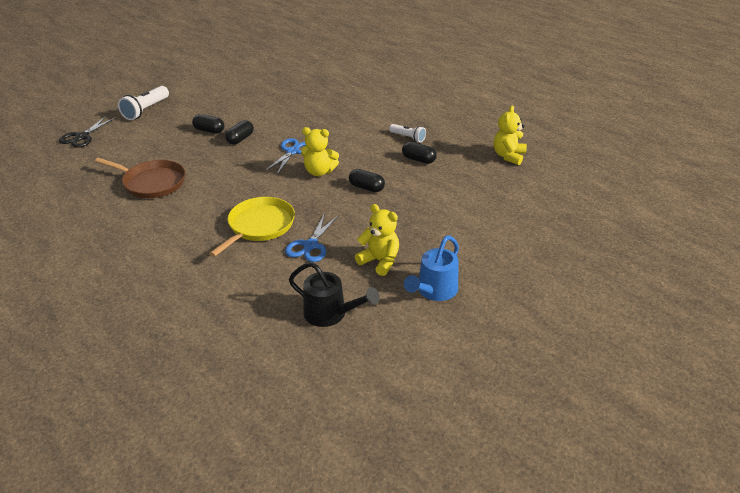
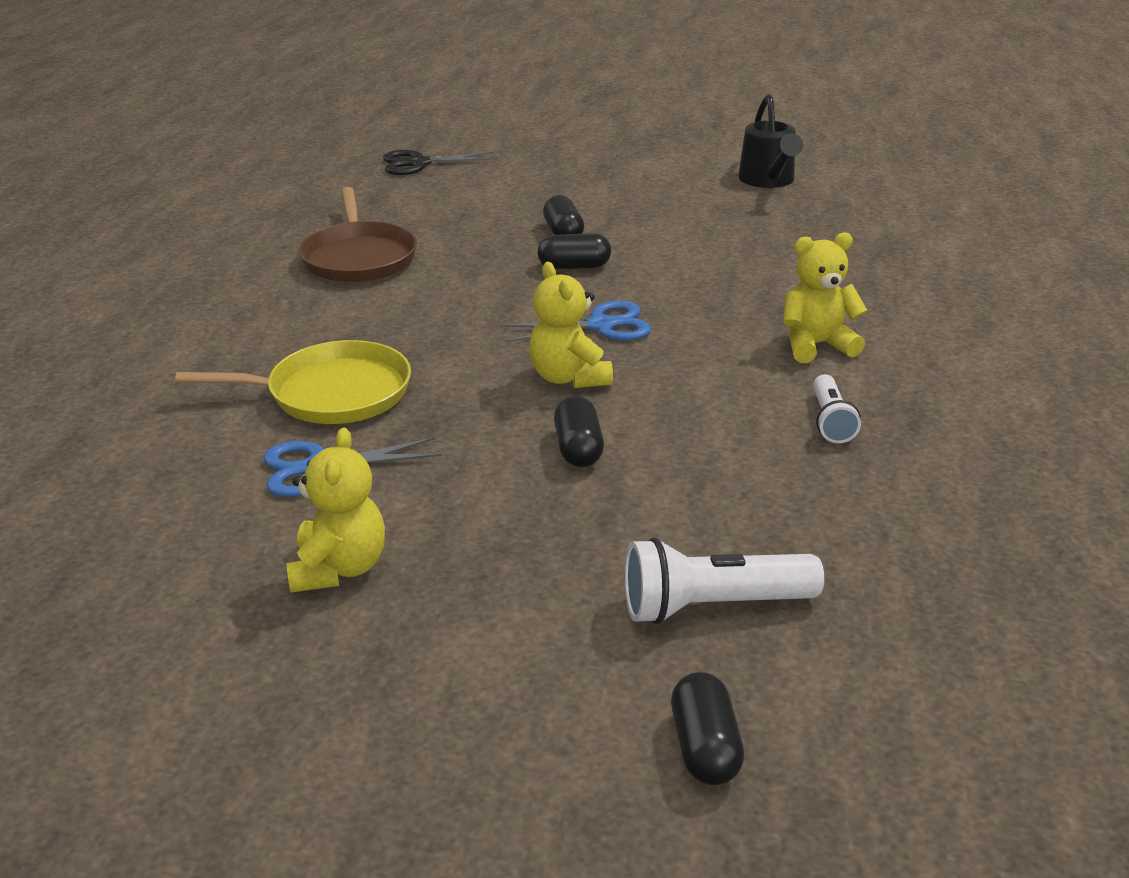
camera: 55 degrees right, 5 degrees down
(146, 110) = (551, 168): white flashlight -> white flashlight (712, 606)
(331, 314) = (122, 579): black watering can -> black watering can (768, 181)
(418, 159) = (765, 468): black capsule -> black capsule (705, 747)
(434, 291) = (291, 686): blue watering can -> none
(508, 156) = (964, 589): yellow teddy bear -> yellow teddy bear (816, 345)

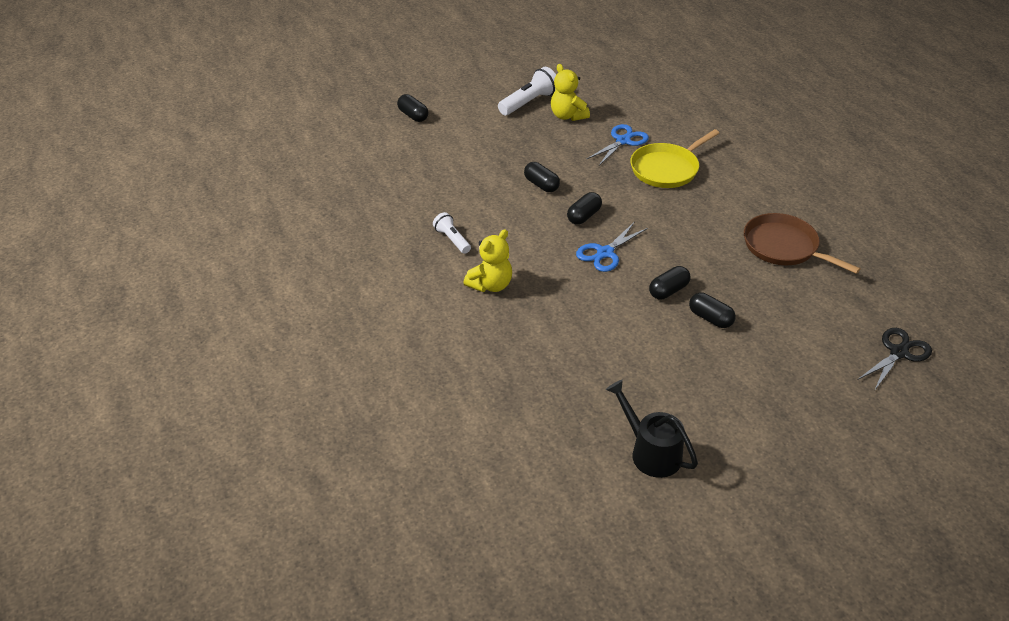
camera: 145 degrees right, 10 degrees up
(569, 378) = (584, 216): yellow teddy bear -> black capsule
(712, 606) = (440, 150): white flashlight -> white flashlight (529, 102)

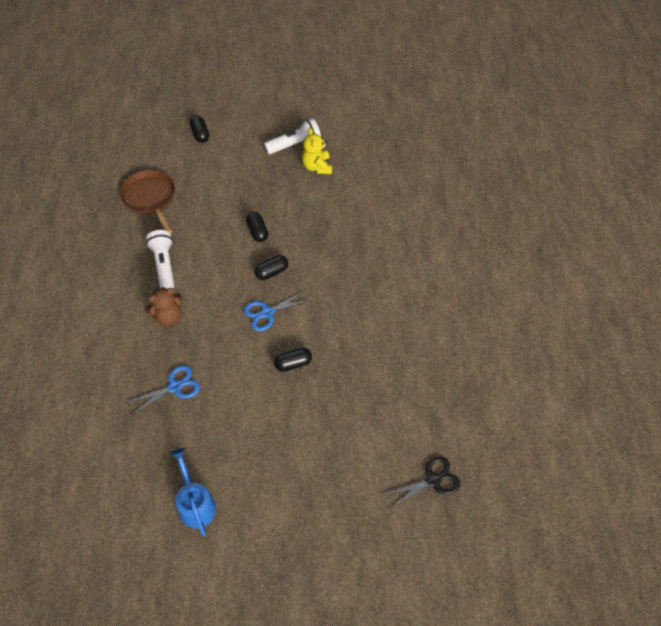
camera: 20 degrees right, 15 degrees up
(452, 240) = (164, 265): white flashlight -> white flashlight, size x1.61
(490, 285) = (168, 317): yellow teddy bear -> brown teddy bear
(623, 141) = (345, 205): blue scissors -> blue scissors (175, 387)
(650, 451) = (195, 503): black watering can -> blue watering can
(667, 169) = (363, 243): yellow pan -> none
(710, 318) = (309, 400): black capsule -> none
(784, 247) = (407, 350): brown pan -> brown pan (150, 198)

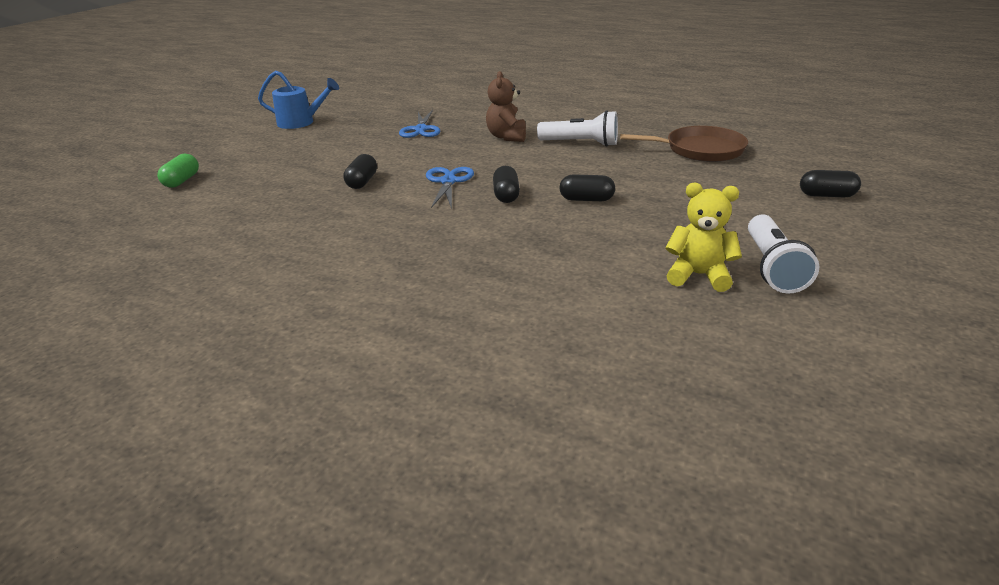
camera: 120 degrees right, 25 degrees down
(354, 492) = (182, 181): none -> green capsule
(433, 480) = (104, 222): black scissors -> none

